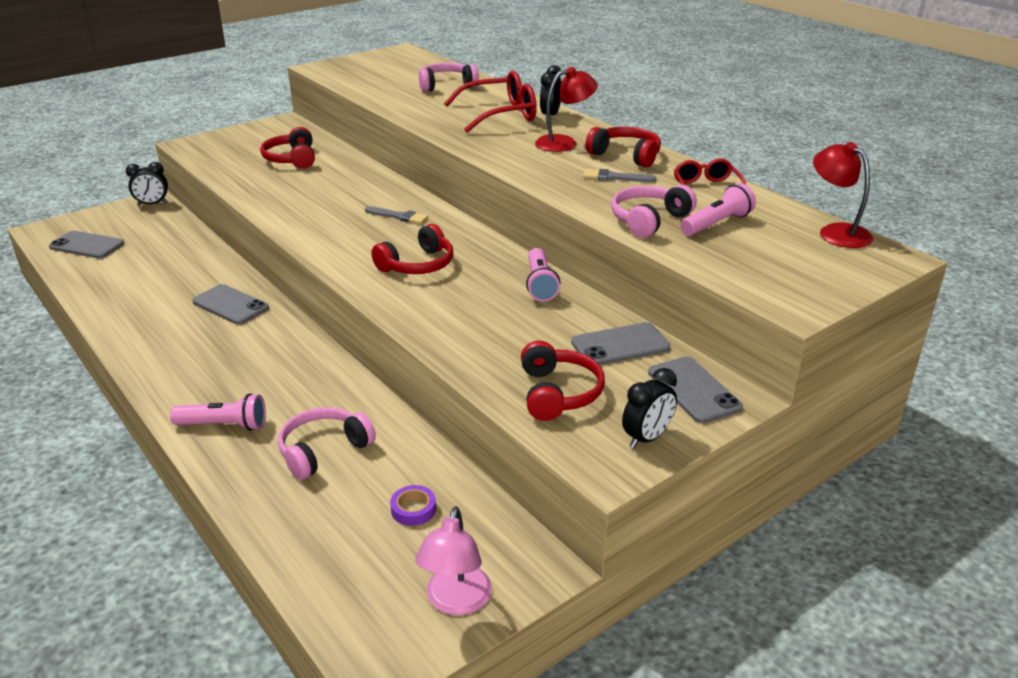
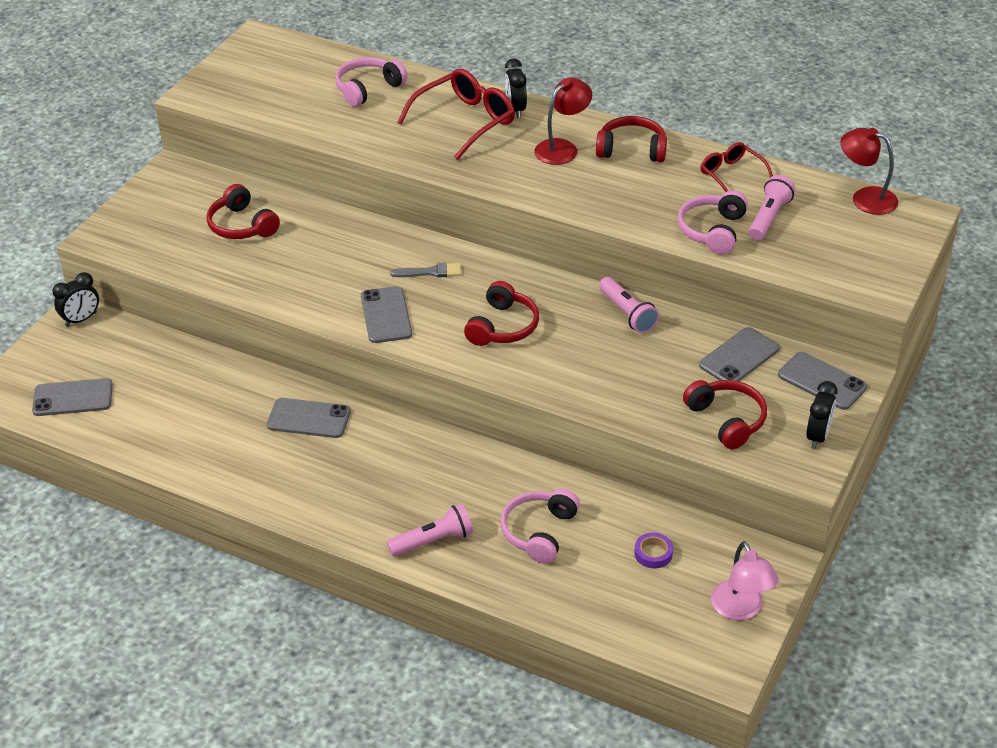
camera: 25 degrees left, 10 degrees up
(330, 234) = (386, 315): none -> grey phone
(614, 177) = (644, 184): grey brush -> none

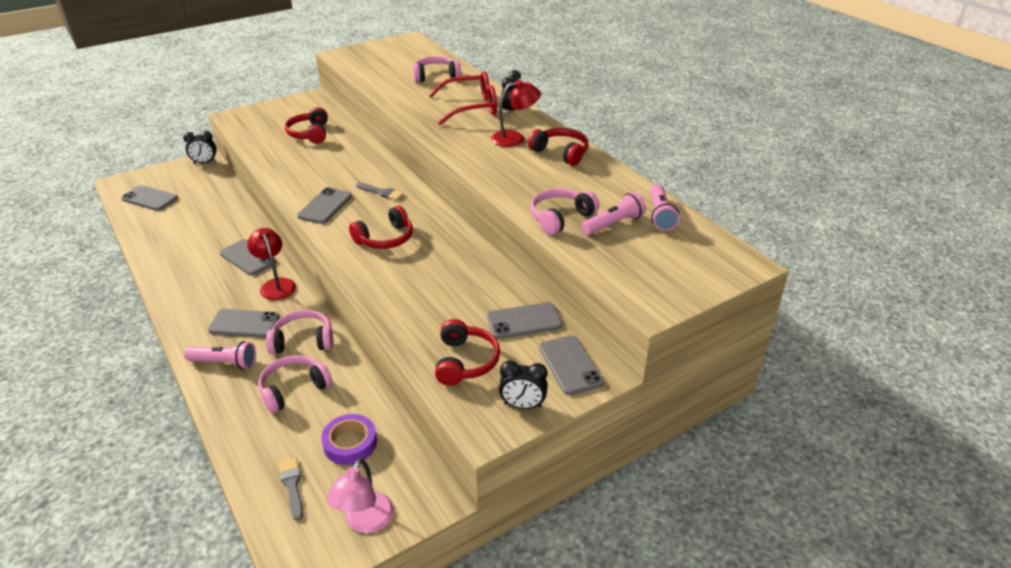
camera: 30 degrees right, 5 degrees down
(402, 492) = (244, 324): none -> grey phone
(490, 481) = (303, 341): none -> pink headphones
(627, 314) = (475, 261): pink flashlight -> pink flashlight (660, 215)
(642, 614) = (292, 485): none -> grey brush
(653, 553) = (350, 443): purple tape -> purple tape, size x1.56
(732, 175) = (616, 189): red glasses -> none
(817, 436) = (522, 405): black clock -> black clock turned 45 degrees clockwise
(865, 198) = (707, 237): red lamp -> red lamp (276, 285)

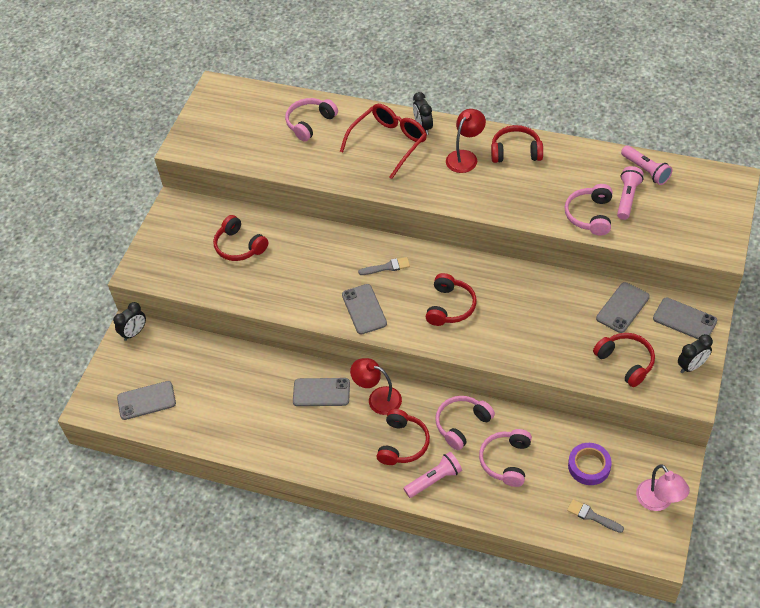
camera: 35 degrees left, 15 degrees up
(244, 324) = (403, 443): grey phone -> red headphones

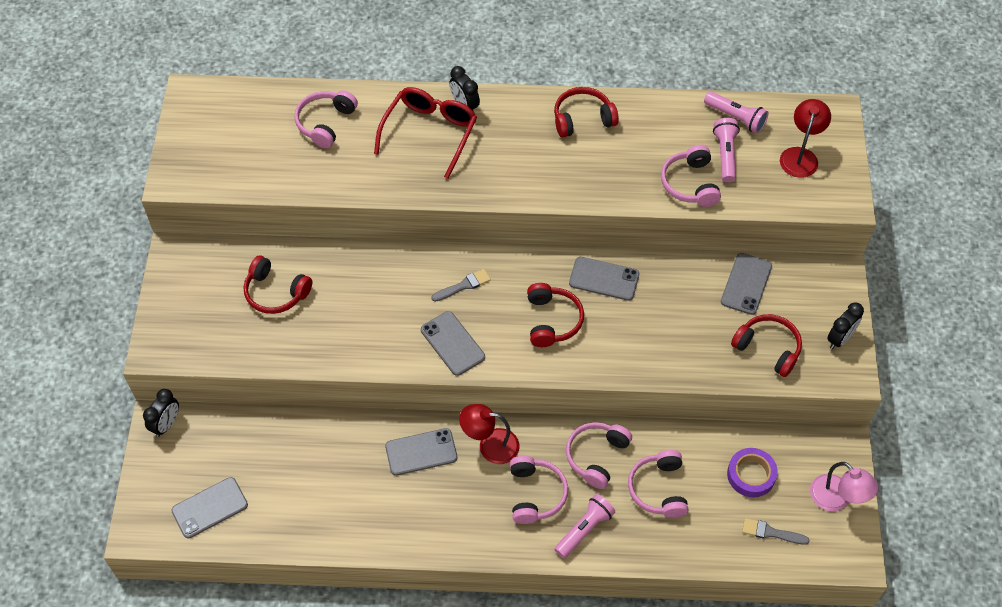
camera: 20 degrees left, 5 degrees up
(403, 443) = (535, 494): red headphones -> pink headphones
(465, 157) = (526, 135): red lamp -> red lamp (800, 156)
(684, 319) = (817, 285): grey phone -> grey phone (604, 279)

